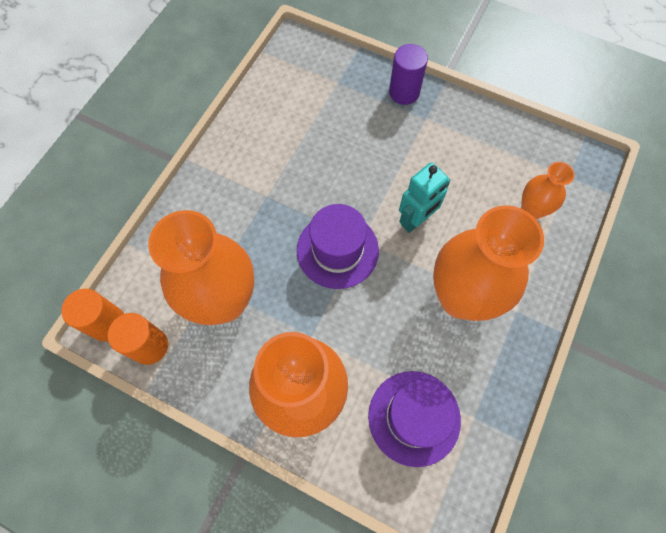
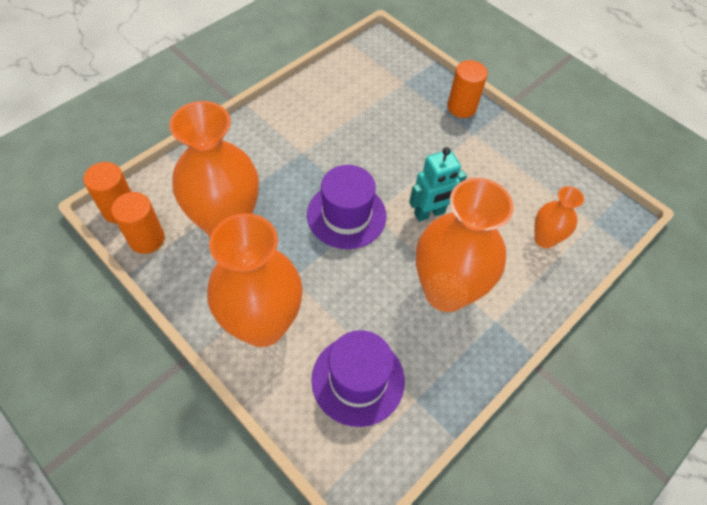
camera: 15 degrees right, 10 degrees down
(404, 92) = (461, 107): purple cylinder -> orange cylinder

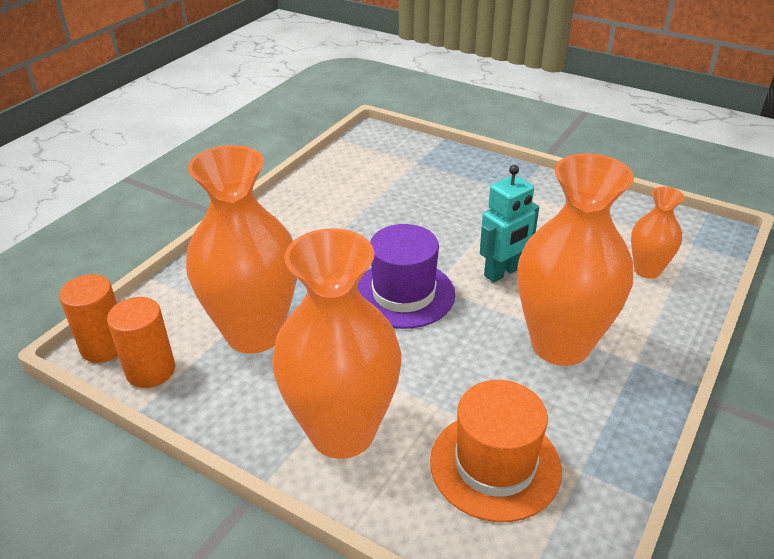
camera: 10 degrees left, 20 degrees down
(358, 380) = (495, 465): purple hat -> orange hat
(461, 107) = (492, 171): orange cylinder -> none

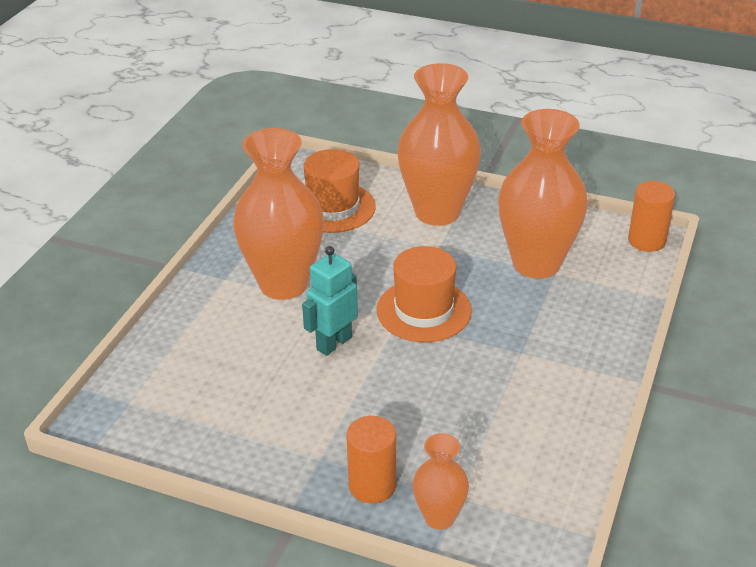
camera: 170 degrees right, 0 degrees up
(150, 370) = (596, 230): orange cylinder -> orange cylinder (372, 485)
(403, 294) = (424, 310): purple hat -> orange hat
(647, 270) = (189, 363): orange vase -> orange vase (439, 517)

